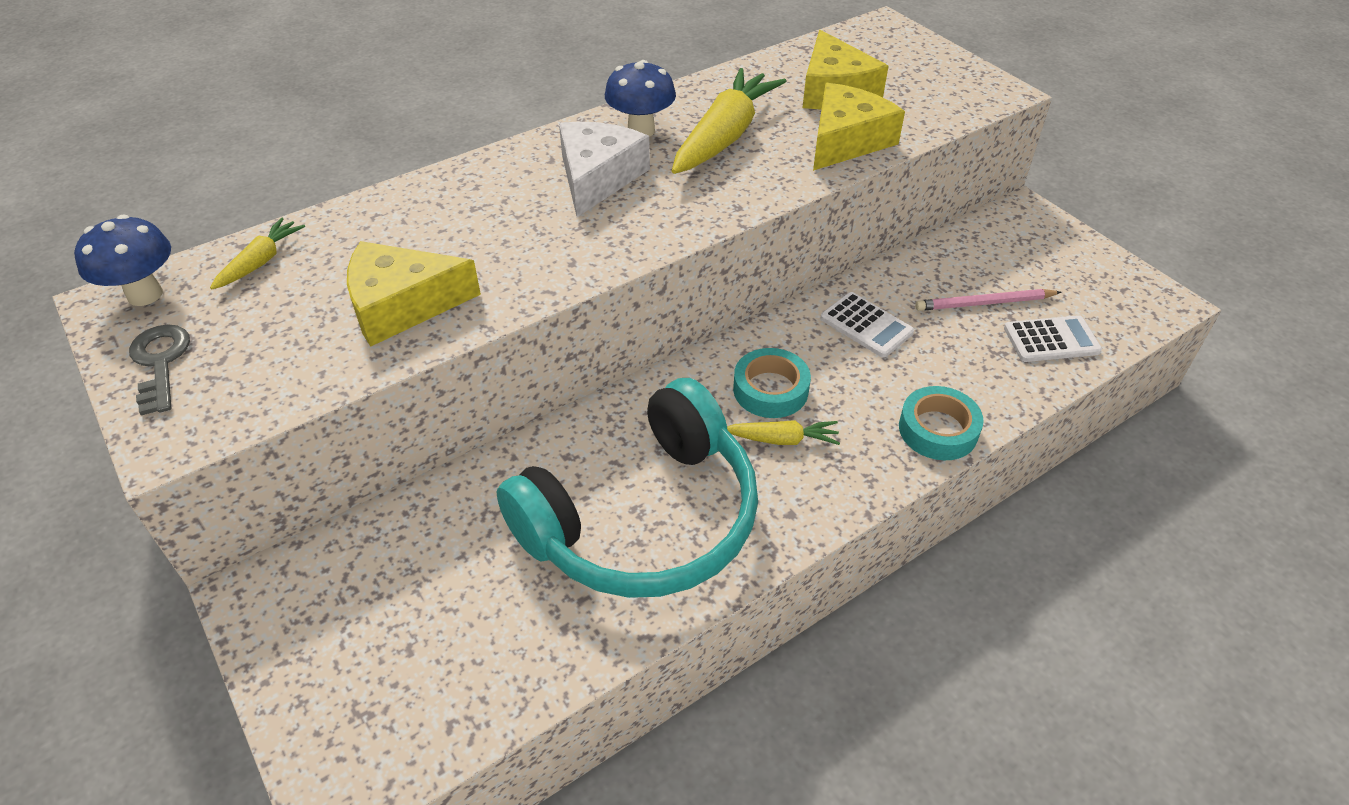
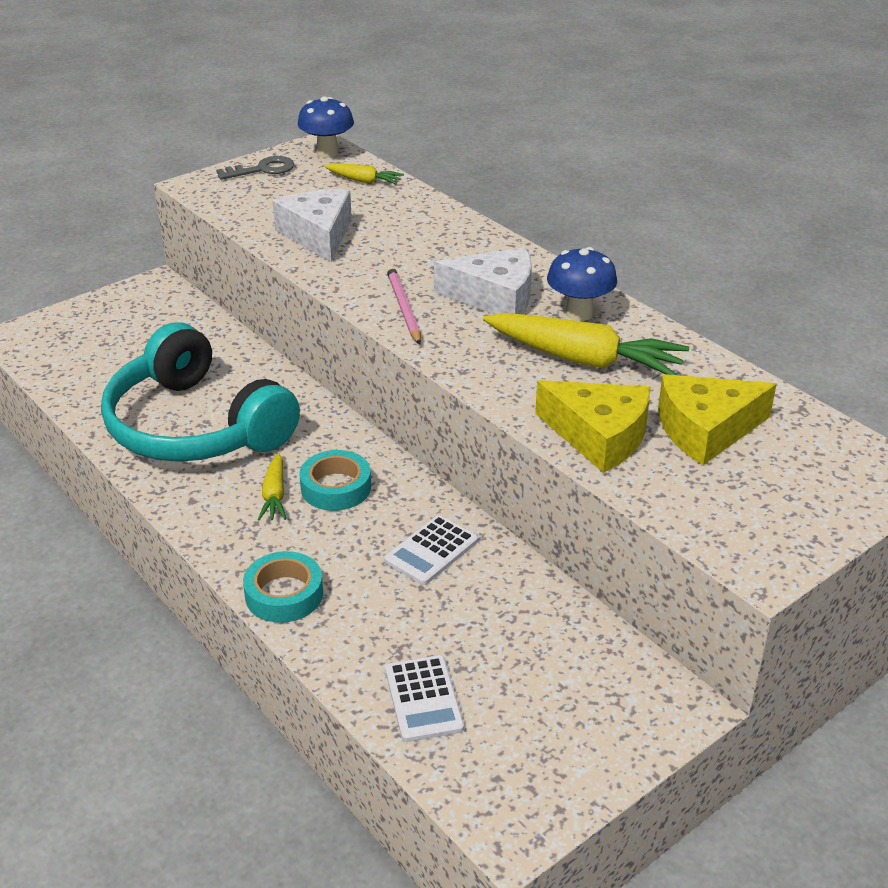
camera: 85 degrees right, 10 degrees down
(402, 305) = (318, 235): yellow cheese -> white cheese
(984, 303) = (481, 647): pink pencil -> pink pencil (403, 307)

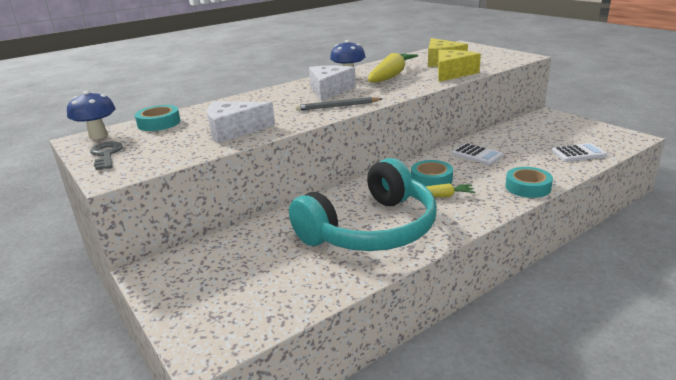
camera: 85 degrees left, 10 degrees down
(364, 181) = (159, 123): yellow carrot -> turquoise tape
(403, 307) = (337, 106): pink pencil -> grey pencil

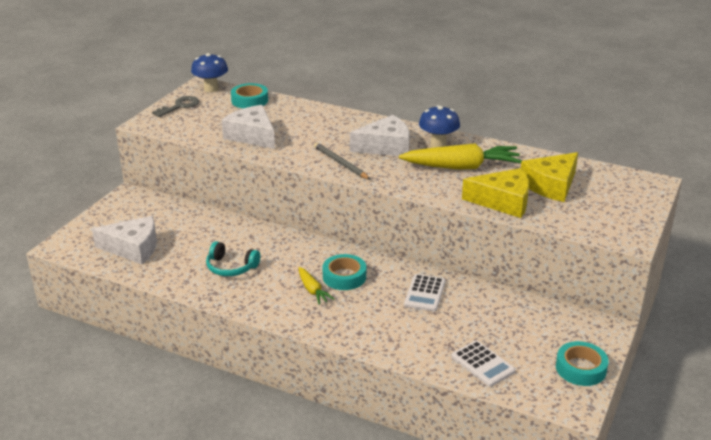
camera: 60 degrees right, 5 degrees up
(273, 286) = (133, 248): none -> white cheese
(371, 229) = (231, 267): turquoise headphones -> turquoise headphones, size x0.42
(528, 187) = (364, 338): turquoise tape -> turquoise tape (580, 368)

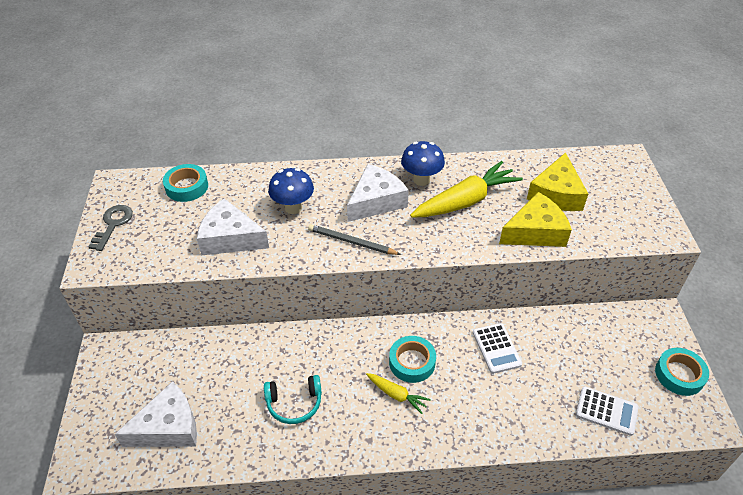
camera: 30 degrees left, 15 degrees up
(211, 89) = (129, 185): blue mushroom -> blue mushroom (293, 207)

